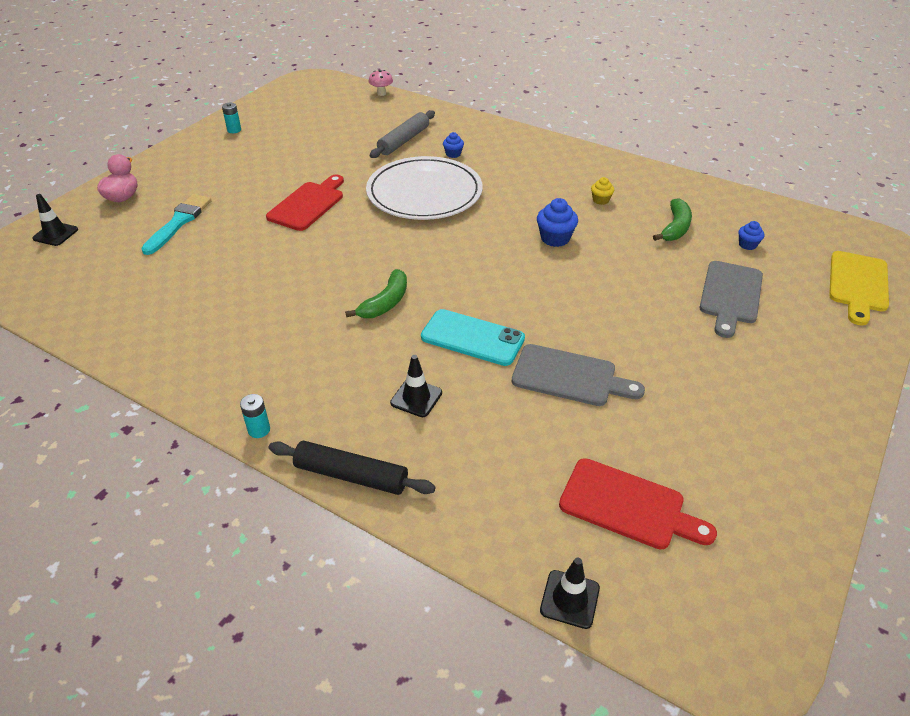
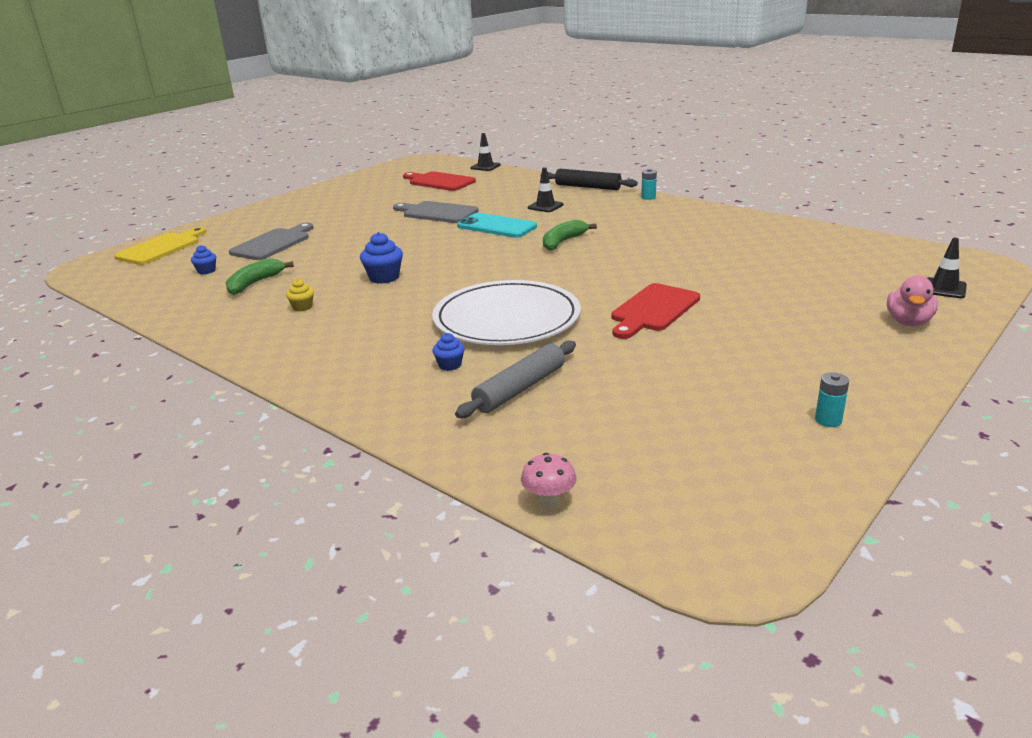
camera: 170 degrees left, 15 degrees down
(179, 222) = (804, 296): turquoise brush -> none

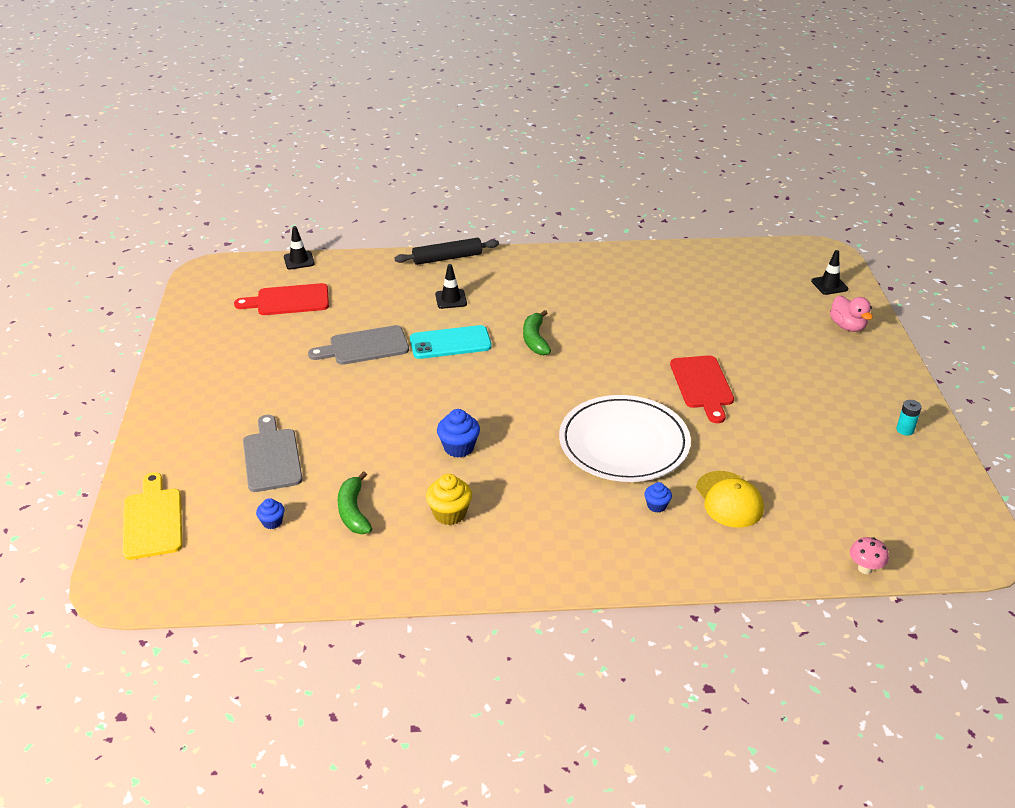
camera: 45 degrees left, 10 degrees up
(302, 307) = (449, 514): yellow cupcake -> yellow cupcake, size x1.66
(520, 389) = (729, 500): grey rolling pin -> yellow cap
(648, 197) = (519, 255): turquoise battery -> none

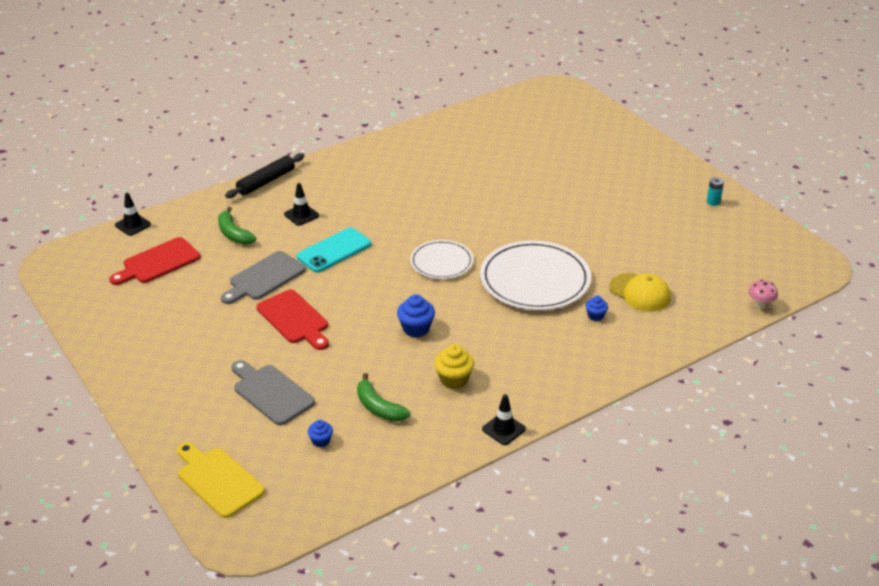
camera: 30 degrees left, 0 degrees up
(535, 339) = (400, 225): green banana -> green banana (234, 234)
(543, 390) = (441, 262): none -> white plate
(702, 385) = (554, 217): red cutting board -> red cutting board (294, 319)
(829, 285) = (582, 112): black traffic cone -> black traffic cone (503, 429)
(847, 326) = (618, 139): pink duck -> none

